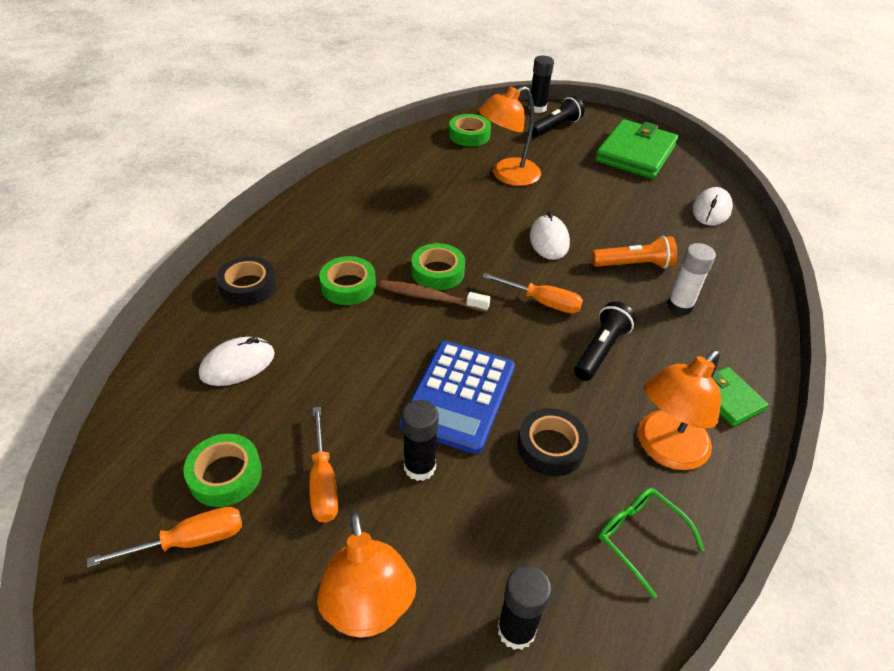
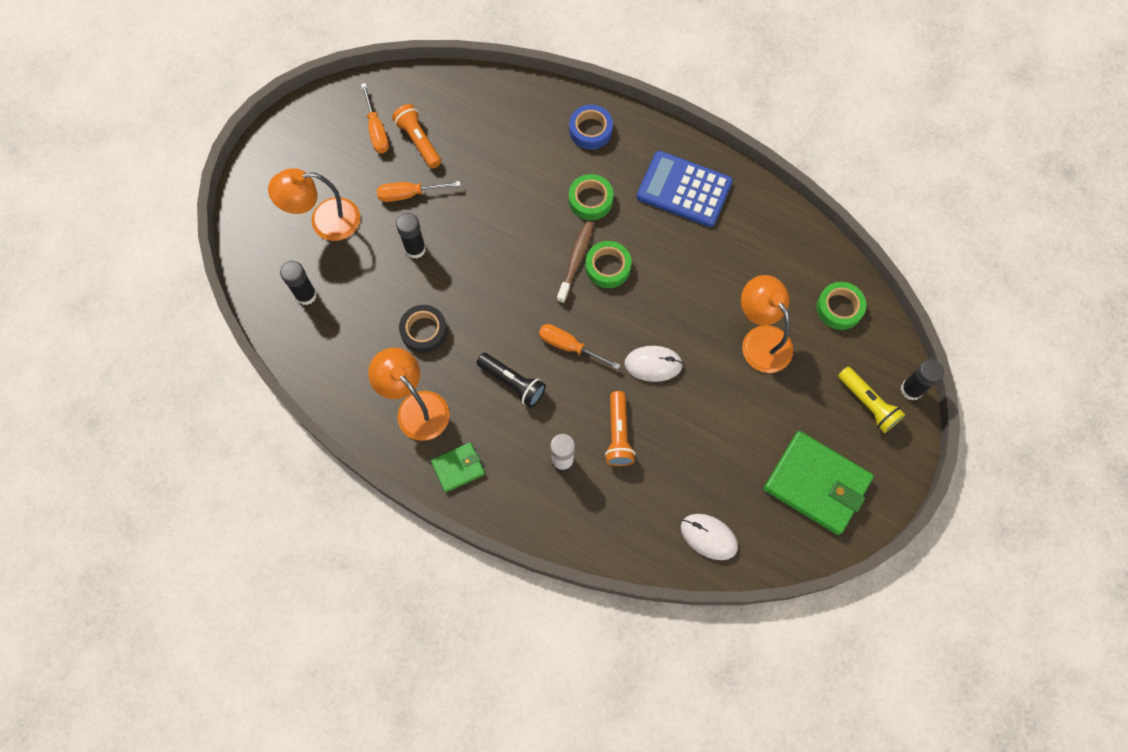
camera: 95 degrees right, 25 degrees up
(225, 475) = (419, 141): green tape -> orange flashlight
(238, 364) = (509, 135): white mouse -> none
(248, 286) = (590, 130): black tape -> blue tape
(459, 396) = (472, 276): blue calculator -> blue calculator (684, 190)
(542, 302) = (569, 346): orange screwdriver -> orange screwdriver turned 90 degrees clockwise
(555, 127) = (867, 404): black flashlight -> yellow flashlight
(640, 537) = (352, 374): green glasses -> none

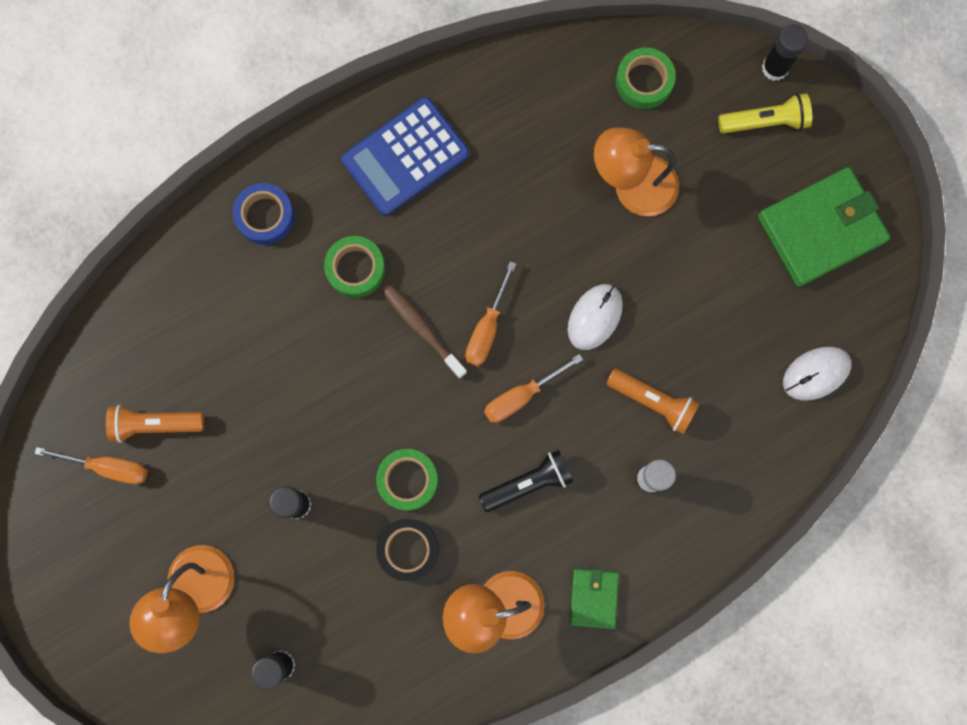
camera: 60 degrees left, 10 degrees up
(409, 194) = (220, 473): orange screwdriver -> orange screwdriver (487, 328)
(608, 267) = (450, 298): green tape -> green tape (407, 480)

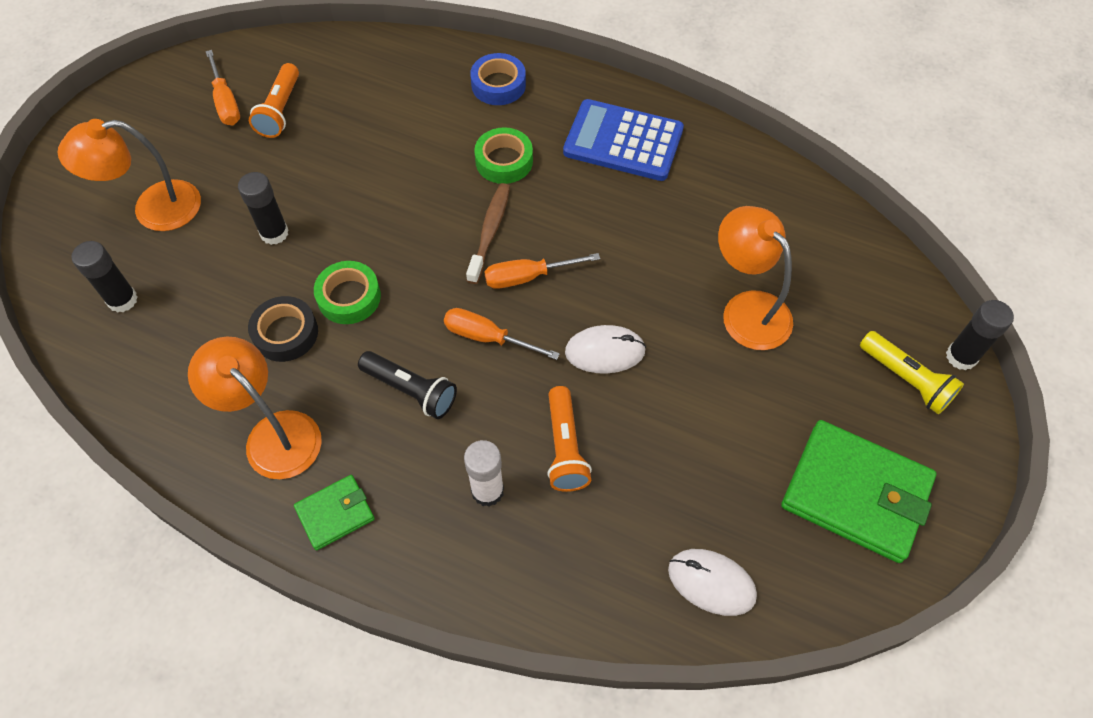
camera: 55 degrees right, 20 degrees down
(155, 424) = (280, 110): orange flashlight -> orange flashlight turned 135 degrees counterclockwise
(644, 81) = (844, 263): green tape -> none

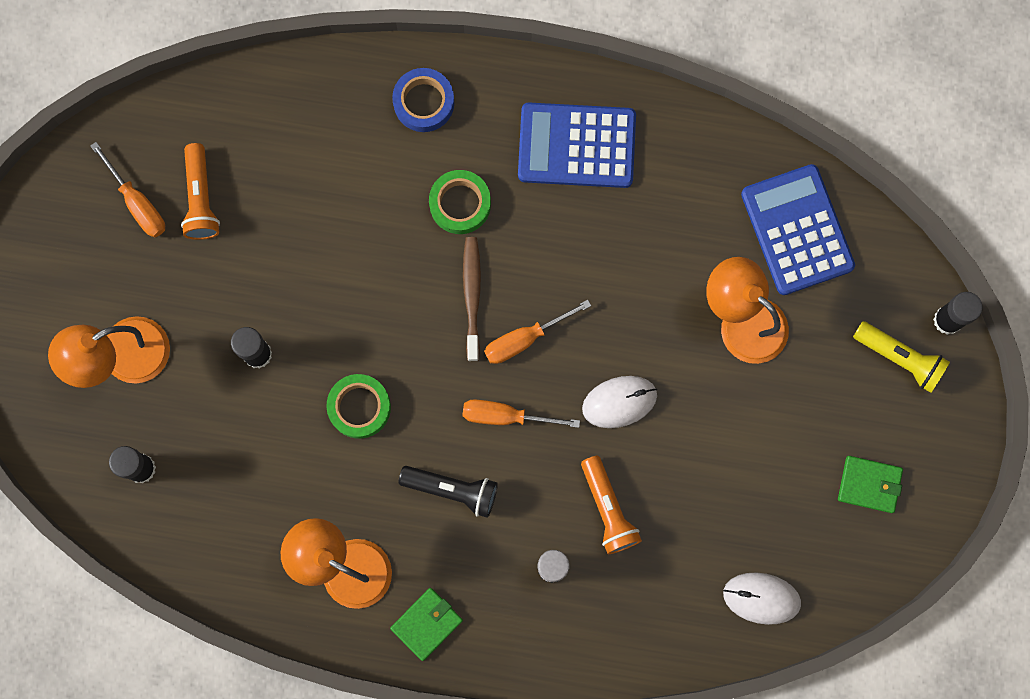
camera: 15 degrees left, 20 degrees up
(285, 333) = (314, 462): black tape -> none
(816, 247) = (797, 230): none -> blue calculator
(855, 493) = (869, 484): green wallet -> green wallet, size x0.51

